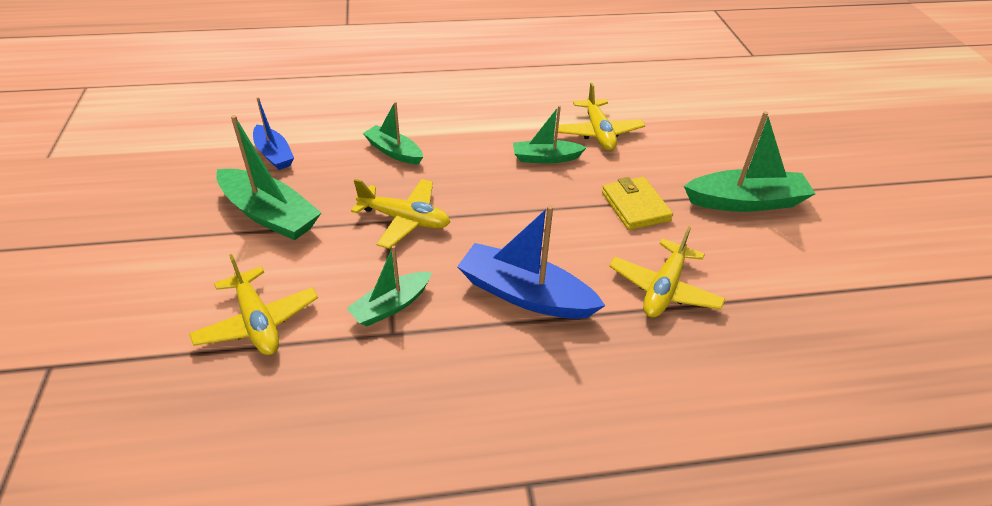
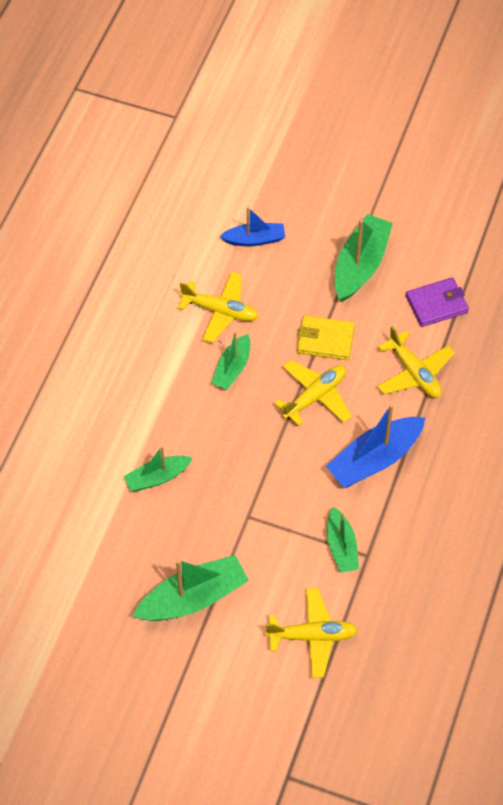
camera: 60 degrees left, 15 degrees up
(274, 154) = (106, 573): blue boat -> blue boat (254, 239)
(405, 220) = (253, 503): yellow plane -> yellow plane (315, 396)
(768, 276) = (436, 304): none -> purple wallet

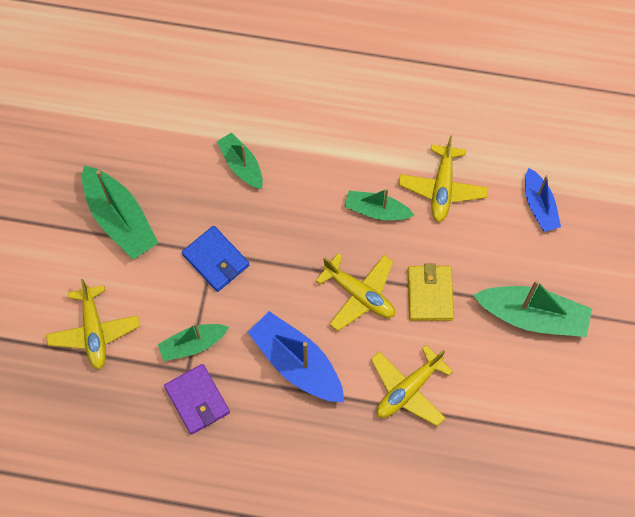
camera: 80 degrees right, 10 degrees up
(256, 514) = (216, 260): none -> blue wallet
(436, 304) = (501, 402): purple wallet -> purple wallet (197, 400)

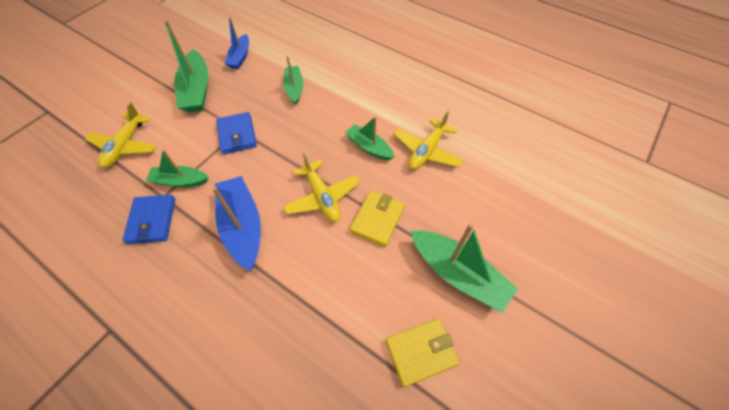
camera: 25 degrees right, 10 degrees down
(197, 400) = (152, 221): purple wallet -> blue wallet
(408, 389) = (316, 287): yellow plane -> none
(530, 402) = (421, 352): none -> yellow wallet
(539, 205) = (500, 191): blue boat -> blue boat (240, 57)

